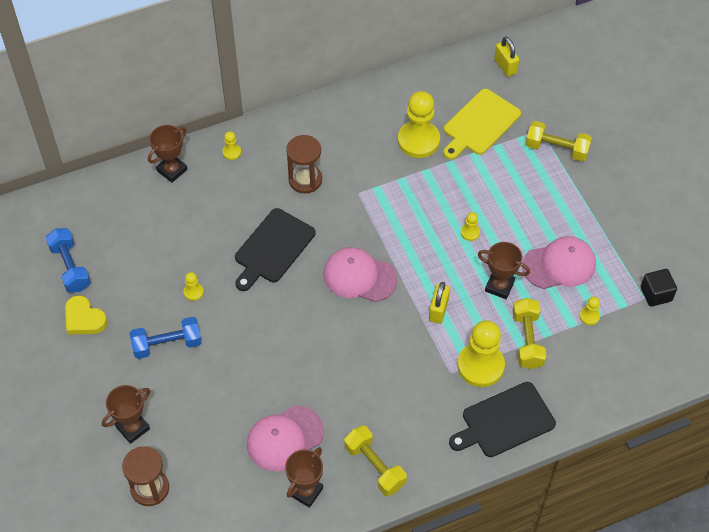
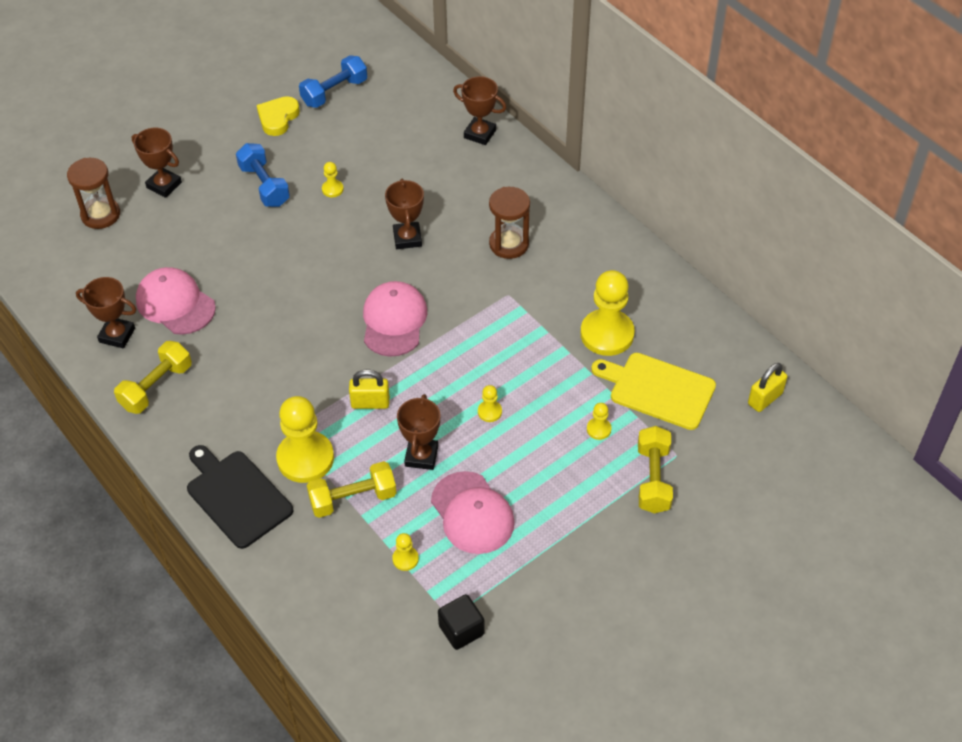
camera: 75 degrees right, 5 degrees down
(231, 152) = (522, 174): yellow pawn -> yellow pawn (598, 429)
(272, 248) = (407, 238): black cutting board -> brown trophy

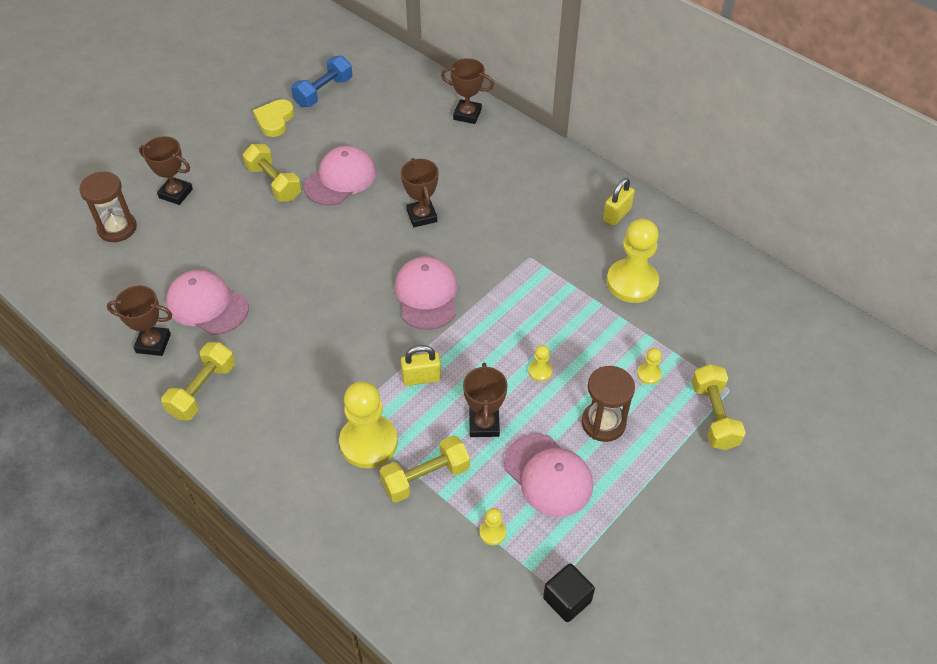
camera: 10 degrees left, 0 degrees up
(237, 496) = (306, 491): black cutting board -> none
(264, 185) = (274, 183): blue dumbbell -> yellow dumbbell
(332, 189) = (340, 179): yellow pawn -> pink cap
(509, 244) = (518, 210): brown hourglass -> brown hourglass (603, 423)
(658, 389) = (694, 329): yellow cutting board -> none
(765, 398) = (795, 324): yellow padlock -> yellow padlock (617, 214)

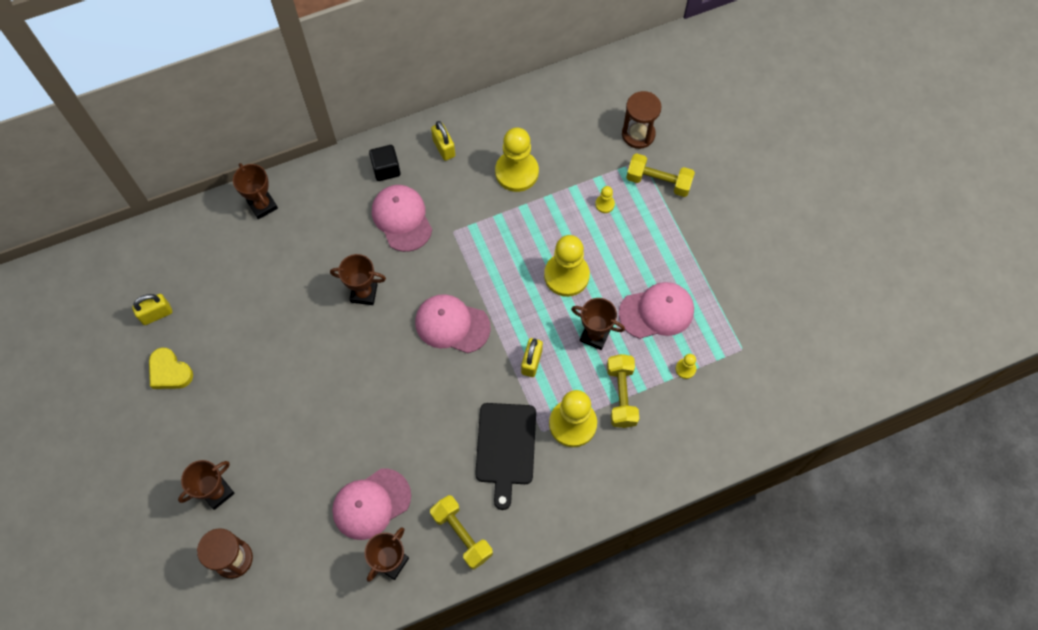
camera: 65 degrees left, 15 degrees up
(274, 183) = (254, 400): yellow dumbbell -> none
(313, 391) = (505, 448): none -> black cutting board
(323, 92) = (156, 314): blue dumbbell -> yellow padlock
(340, 179) = (282, 342): pink cap -> pink cap (402, 219)
(467, 114) = (262, 205): brown trophy -> brown trophy turned 75 degrees counterclockwise
(540, 371) = (566, 275): yellow pawn -> yellow pawn, size x2.28
(567, 599) = (754, 344): black cube -> black cube (386, 169)
(603, 423) = (631, 255): brown hourglass -> brown hourglass (638, 134)

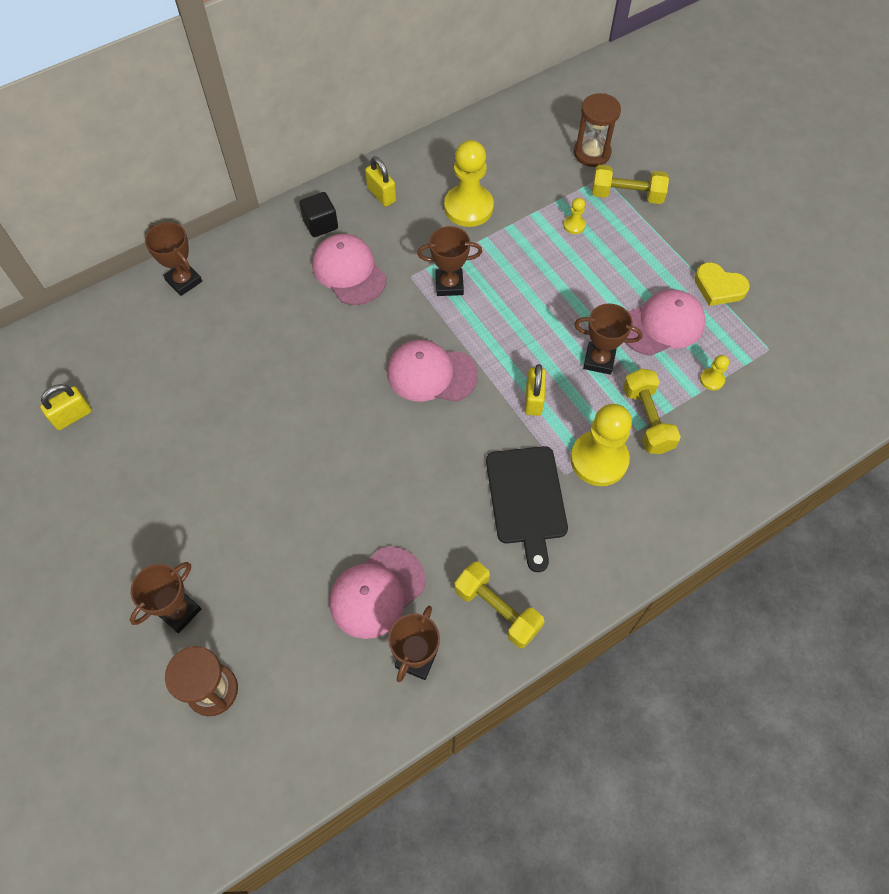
camera: 10 degrees left, 5 degrees down
(169, 371) = (98, 478): yellow heart -> yellow heart (718, 287)
(364, 293) = (320, 355): brown trophy -> brown trophy (449, 285)
(566, 275) = (550, 303): yellow pawn -> none

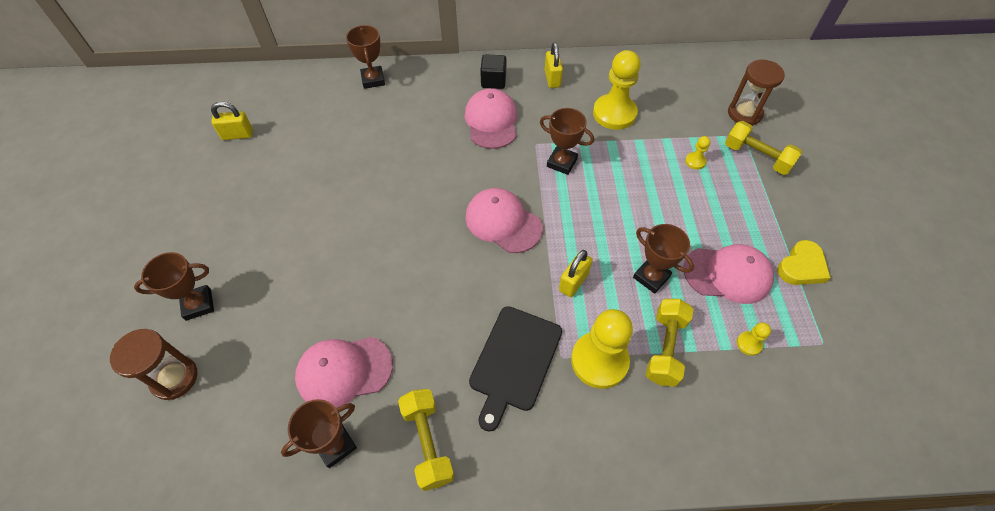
camera: 30 degrees right, 5 degrees down
(718, 287) = (801, 267): yellow heart -> yellow heart turned 105 degrees counterclockwise

